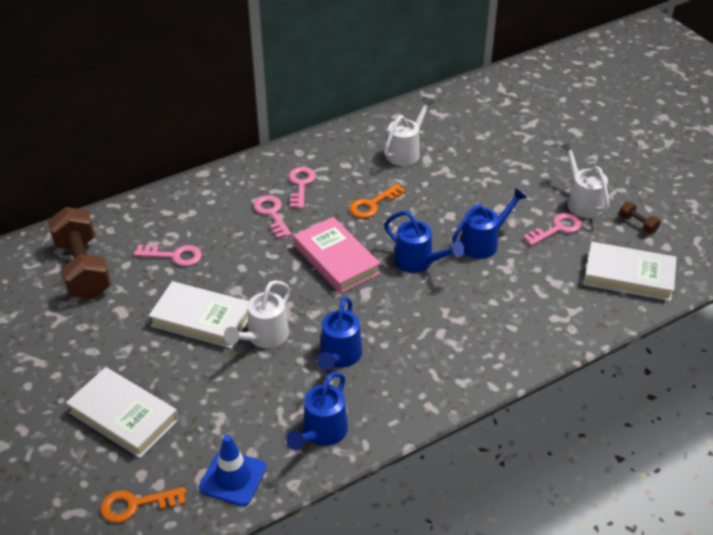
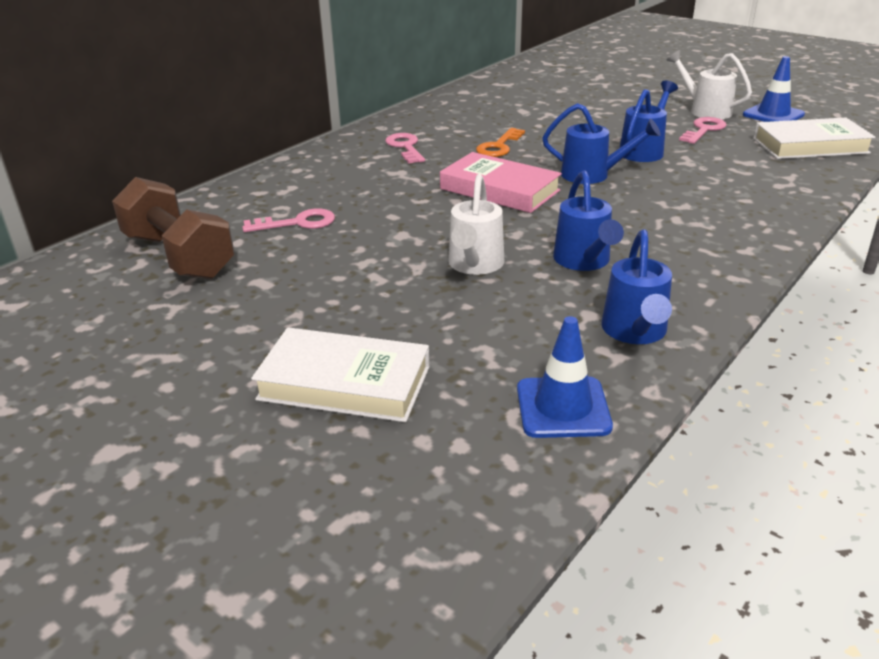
camera: 20 degrees left, 10 degrees down
(136, 505) = (445, 479): orange key -> none
(202, 319) = (379, 267): white book -> none
(272, 214) = (391, 172): pink key -> none
(405, 151) = (496, 110): white watering can -> none
(637, 224) = (773, 115): brown dumbbell -> blue traffic cone

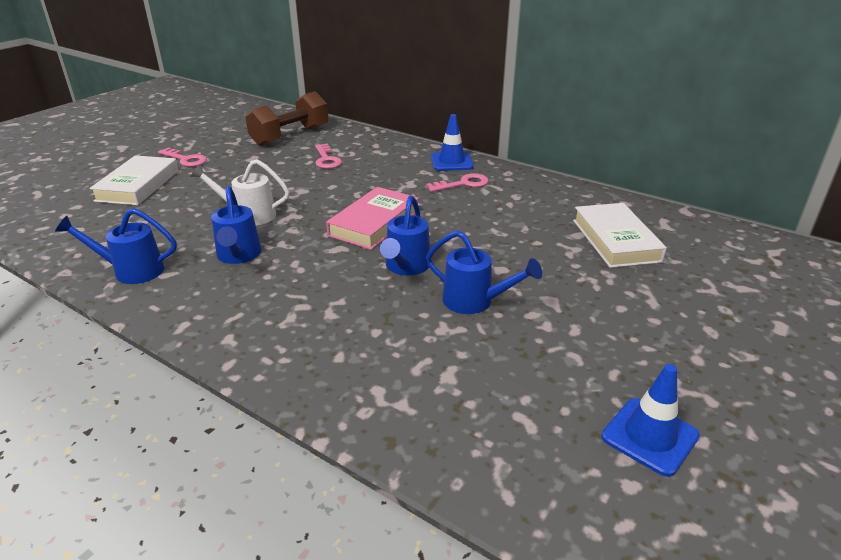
camera: 85 degrees right, 0 degrees up
(499, 146) = (472, 222): orange key -> none
(563, 407) = (72, 242): blue traffic cone -> blue traffic cone (451, 162)
(584, 261) = (238, 256): blue watering can -> blue watering can turned 90 degrees counterclockwise
(703, 130) = (556, 354): pink key -> pink key (185, 159)
(705, 111) = (636, 365): white watering can -> none
(810, 146) = (518, 450): white book -> white book (615, 240)

